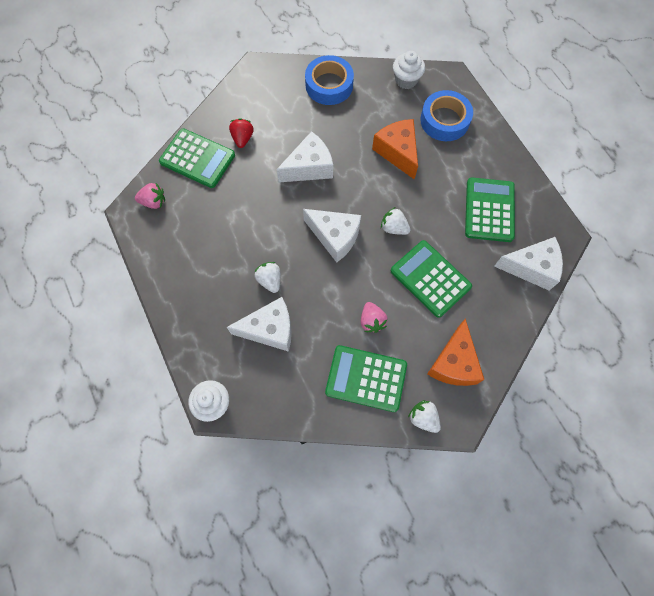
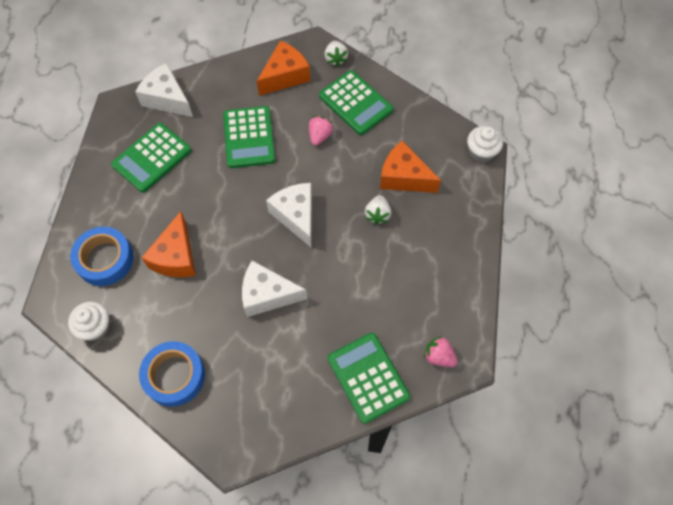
camera: 145 degrees left, 5 degrees down
(242, 138) = (308, 371): red strawberry -> none
(270, 329) = (404, 177): white cheese -> orange cheese
(394, 228) = (241, 193): white strawberry -> none

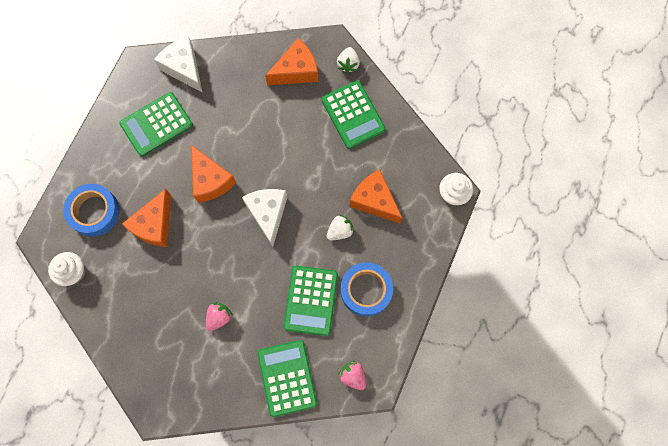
camera: 15 degrees right, 10 degrees up
(174, 376) = (127, 332): blue tape -> blue tape (366, 290)
(225, 198) = (210, 180): none -> orange cheese
(249, 137) = (247, 126): green calculator -> green calculator (311, 300)
(267, 295) = (223, 281): white cheese -> none
(320, 136) = (311, 140): pink strawberry -> pink strawberry (219, 317)
(377, 214) = (340, 231): white strawberry -> white strawberry turned 150 degrees counterclockwise

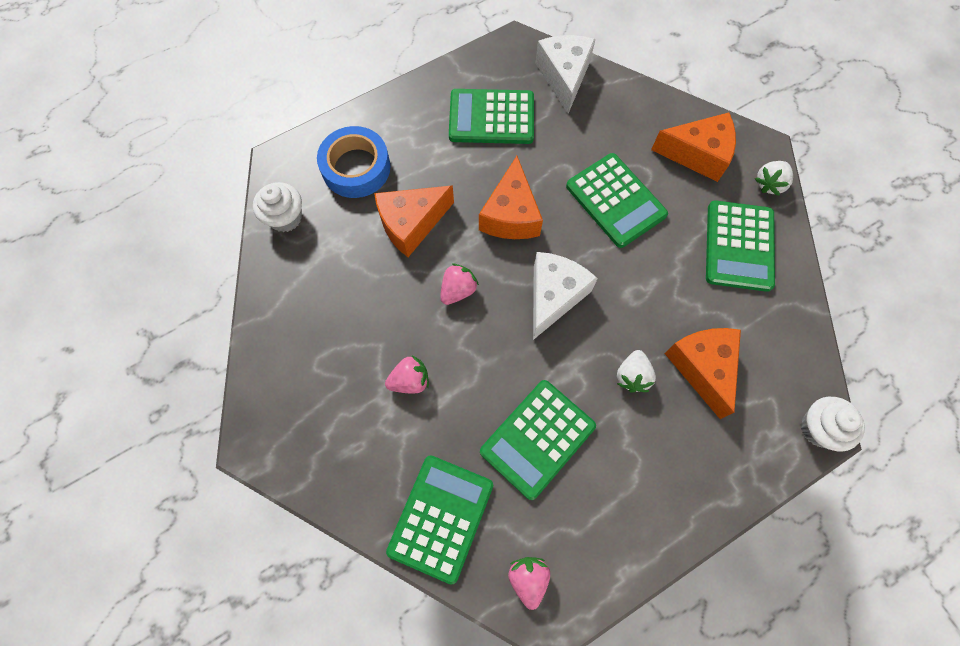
camera: 35 degrees right, 5 degrees down
(210, 247) = (458, 290): none -> pink strawberry
(266, 131) = (615, 201): none -> green calculator
(340, 231) = (632, 376): white strawberry -> white strawberry turned 105 degrees clockwise
(366, 290) = (619, 475): blue tape -> none

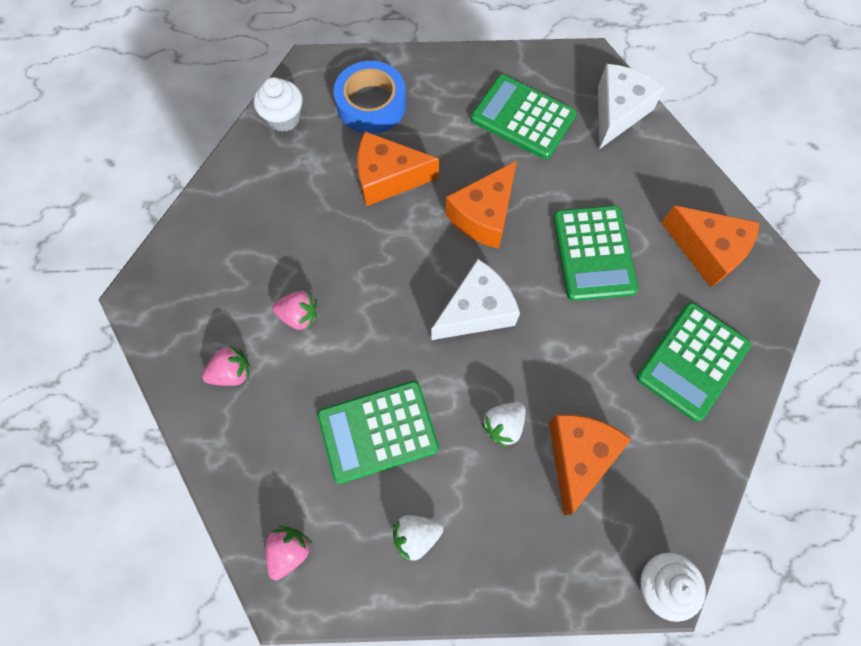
camera: 30 degrees right, 0 degrees up
(441, 518) = (249, 450): green calculator -> none
(458, 290) = (392, 258): pink strawberry -> pink strawberry (232, 372)
(769, 184) = (765, 317): white strawberry -> white strawberry (416, 535)

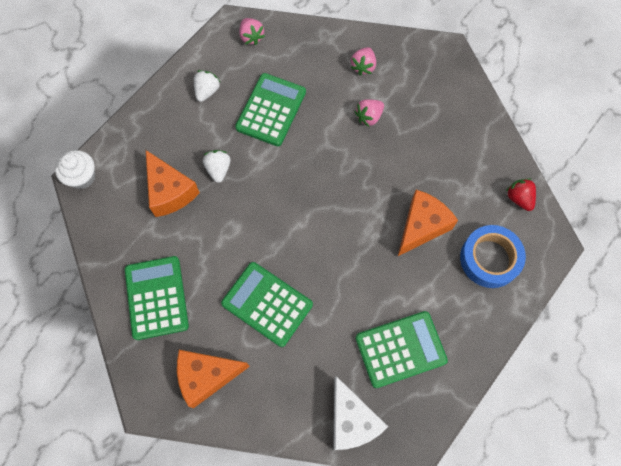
camera: 130 degrees right, 0 degrees up
(284, 118) = (519, 198): white cupcake -> red strawberry
(476, 311) = (291, 207): white cheese -> none
(484, 215) = (348, 261): orange cheese -> none

